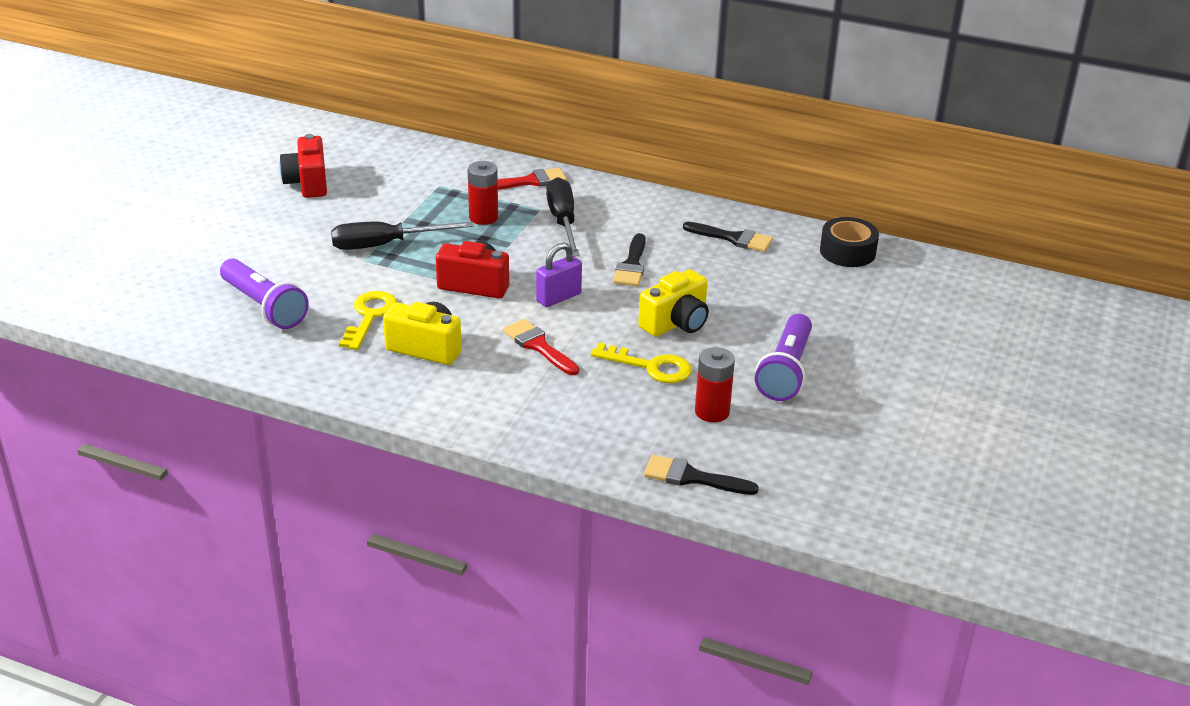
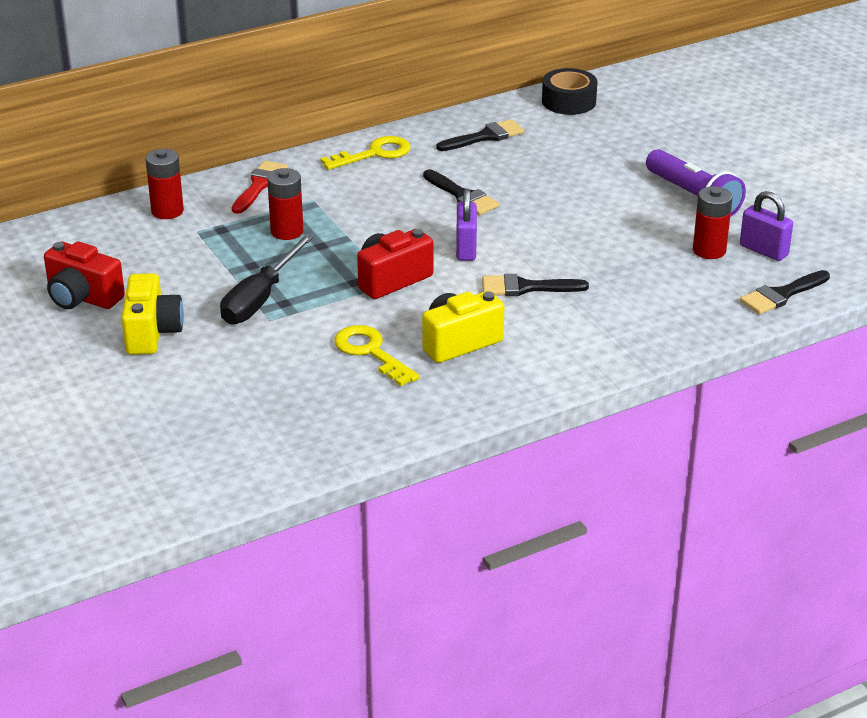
camera: 50 degrees left, 0 degrees up
(264, 307) = (276, 403): purple flashlight -> none
(449, 164) = (167, 211): none -> red battery
(538, 346) = (526, 287): red brush -> black brush
(563, 221) = (350, 197): black screwdriver -> none
(650, 366) = (618, 250): yellow key -> yellow key (374, 154)
(676, 323) = (572, 213): yellow camera -> yellow camera (152, 333)
(751, 440) = (763, 250): none -> purple padlock

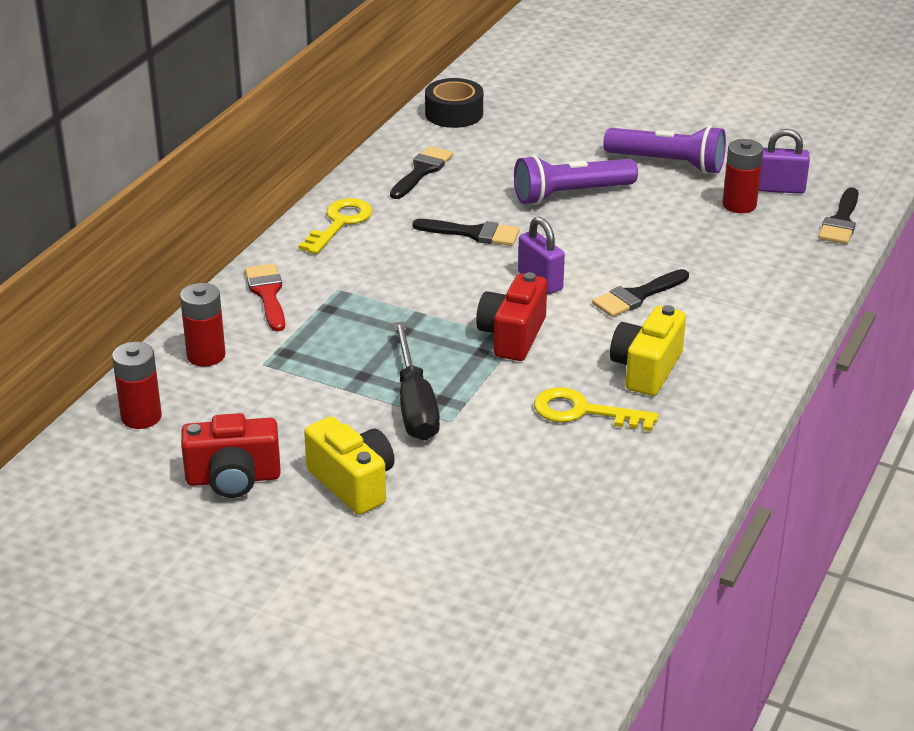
camera: 35 degrees left, 0 degrees up
(287, 231) = (354, 329): red battery -> red battery (141, 417)
(578, 194) = (570, 194): none -> purple flashlight

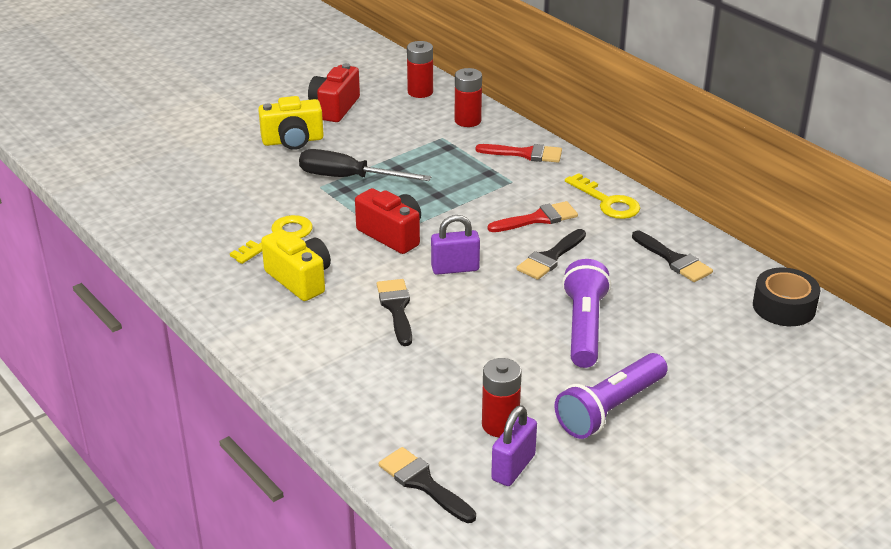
camera: 115 degrees right, 0 degrees up
(405, 255) = (538, 219): none -> red brush

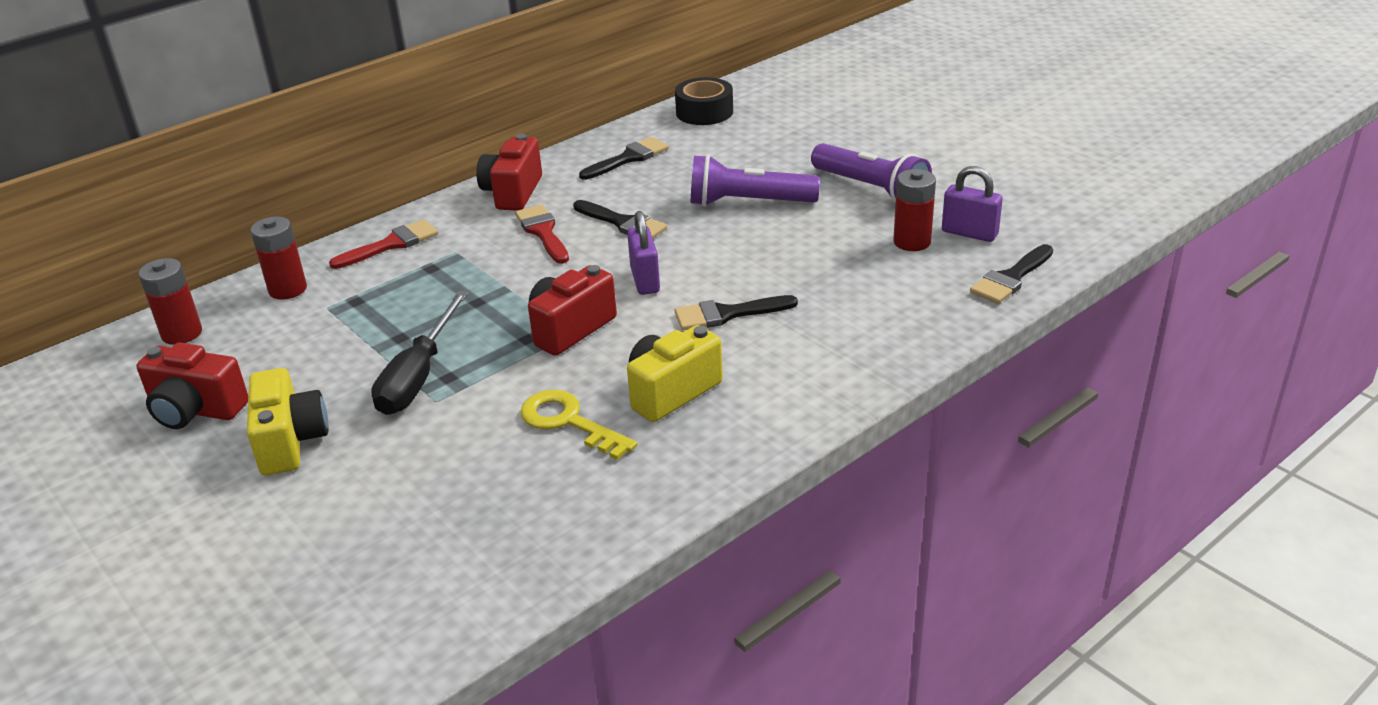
camera: 90 degrees left, 0 degrees up
(525, 154) = (391, 244): red brush -> red brush turned 45 degrees clockwise
(607, 202) = (513, 192): yellow key -> red camera

